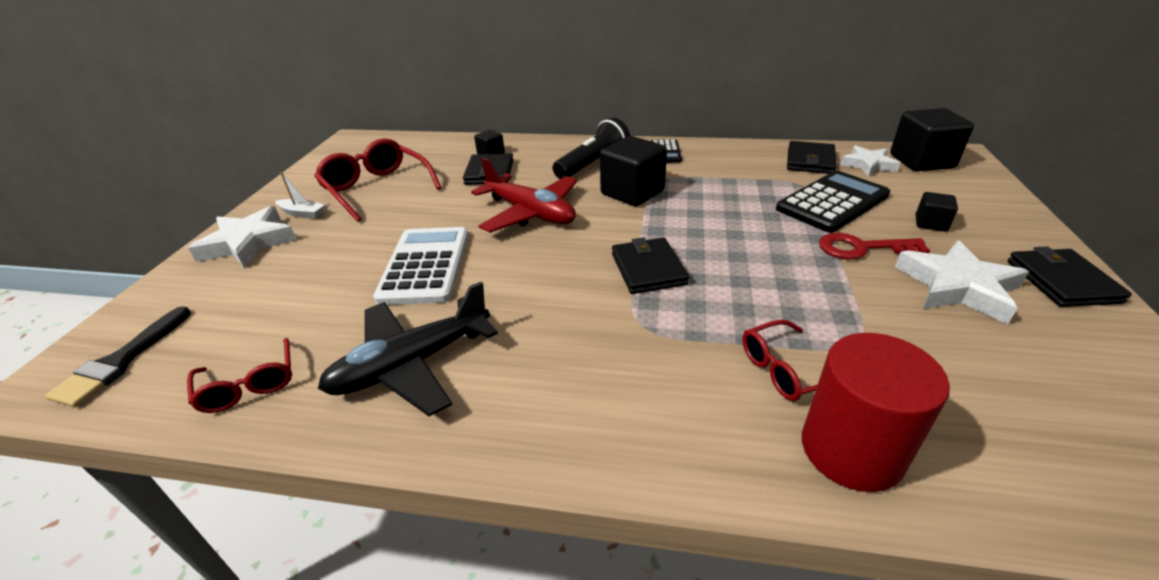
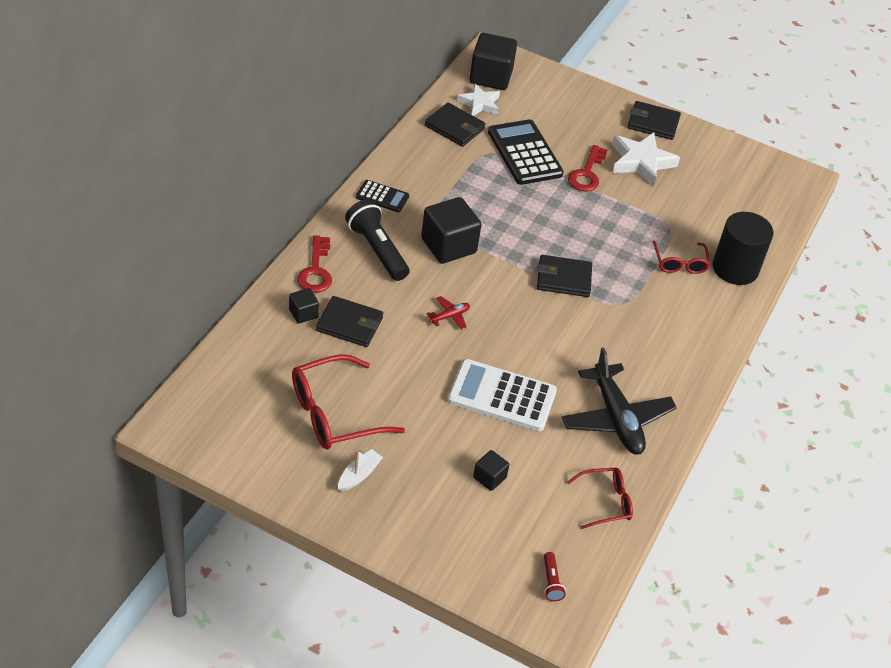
camera: 80 degrees left, 10 degrees up
(120, 361) = (551, 582): black brush -> red flashlight
(248, 243) = (400, 516): white star -> none
(530, 213) = (449, 316): red plane -> red plane, size x0.43
(545, 148) = (316, 270): none -> red key
(851, 449) = (735, 268): red cylinder -> black cylinder
(930, 223) = (574, 129): black cube -> black cube (489, 478)

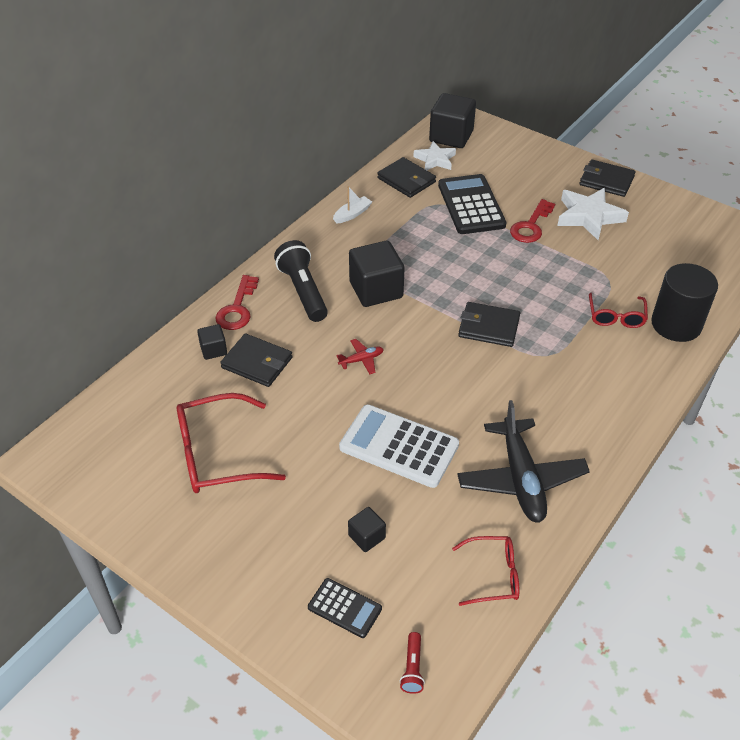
camera: 15 degrees right, 0 degrees up
(359, 475) = (225, 524): white boat -> white boat (352, 214)
(382, 197) = (320, 241): black calculator -> black calculator (344, 608)

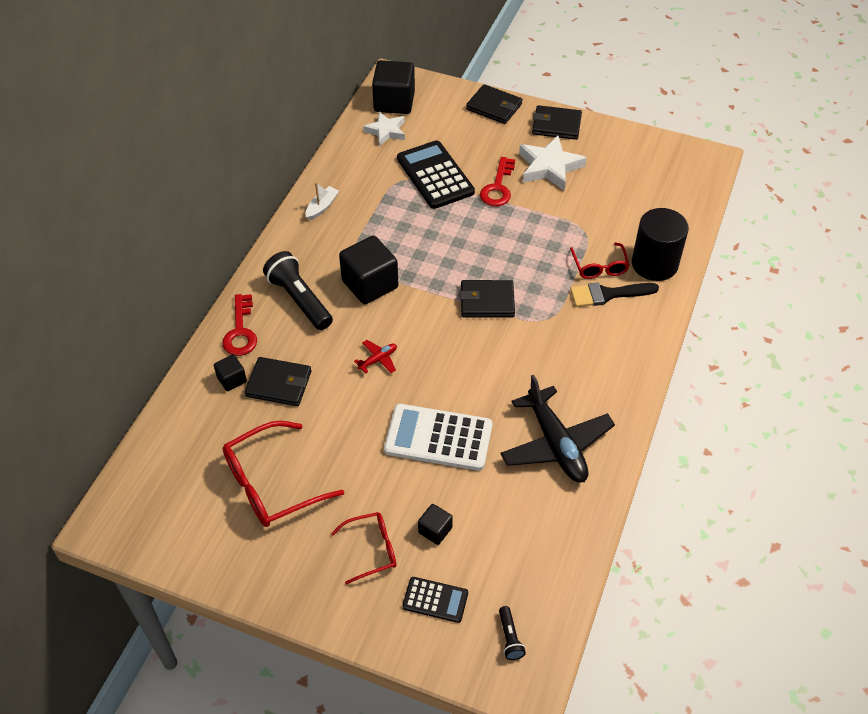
camera: 15 degrees left, 5 degrees up
(406, 180) = (364, 159): black wallet -> black wallet (494, 107)
(412, 668) = (509, 638): red flashlight -> black flashlight
(492, 575) = (555, 539): red glasses -> red glasses (371, 550)
(617, 344) = (607, 294): none -> black brush

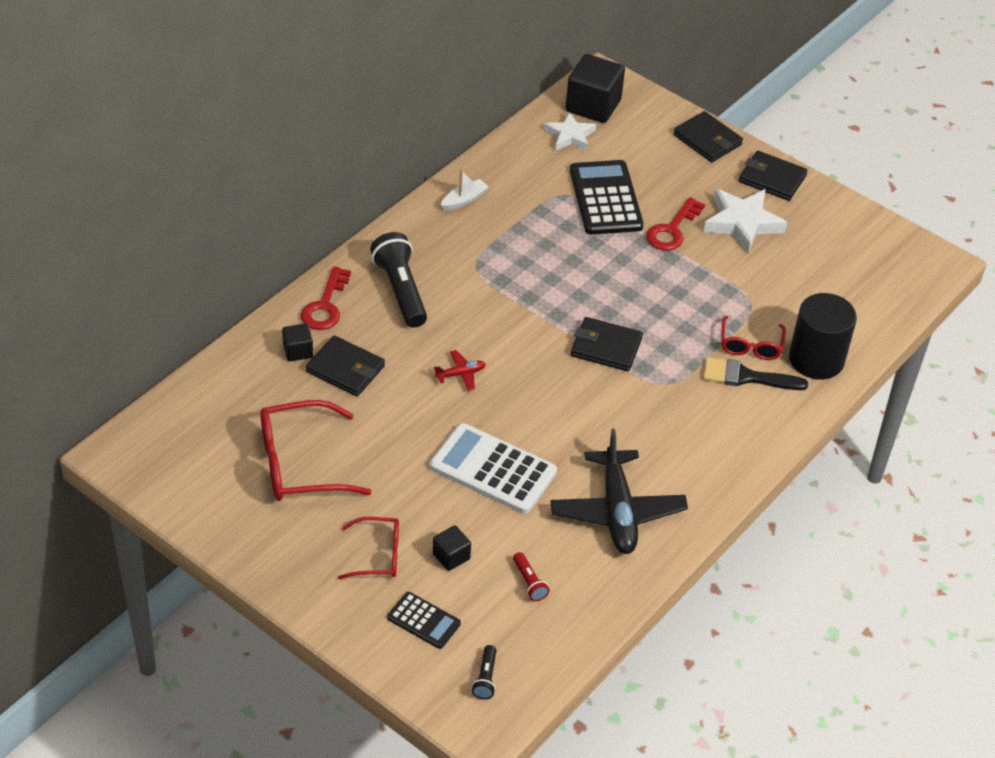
camera: 15 degrees right, 5 degrees down
(370, 284) = (483, 295): black cube -> none
(510, 533) = (529, 582): none -> red flashlight

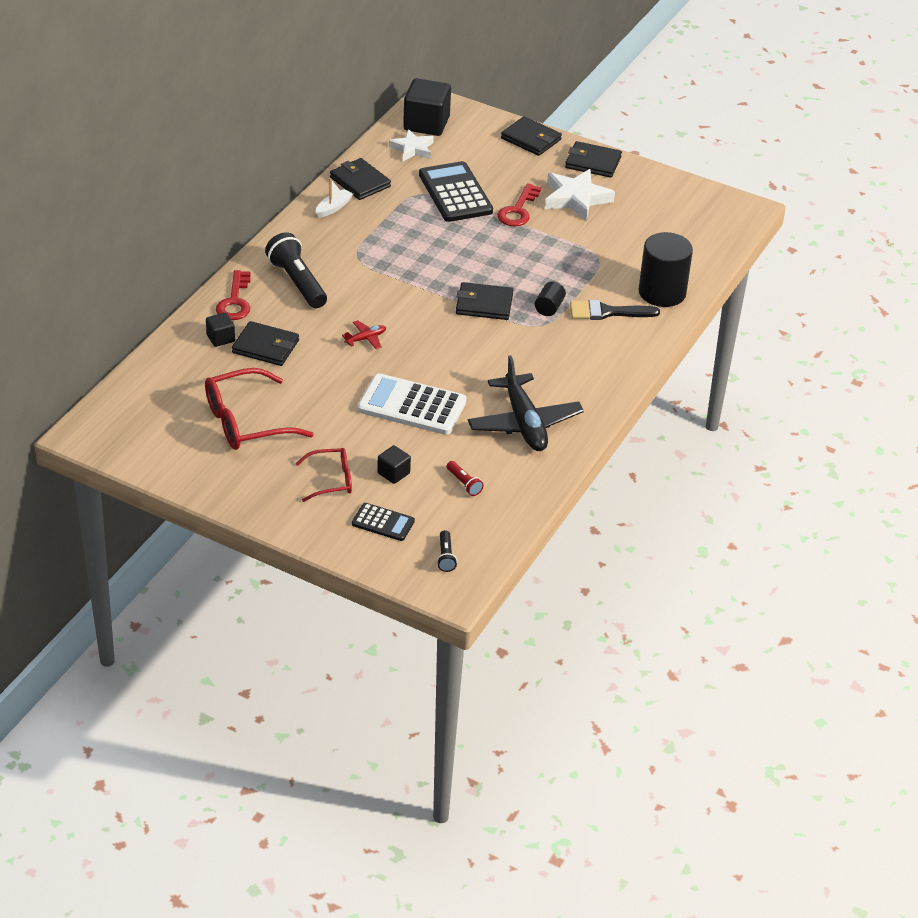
camera: 10 degrees left, 5 degrees down
(501, 171) = (360, 182): none -> black wallet
(680, 362) = (549, 308): none -> black cylinder
(750, 345) = (605, 288): red glasses -> none

